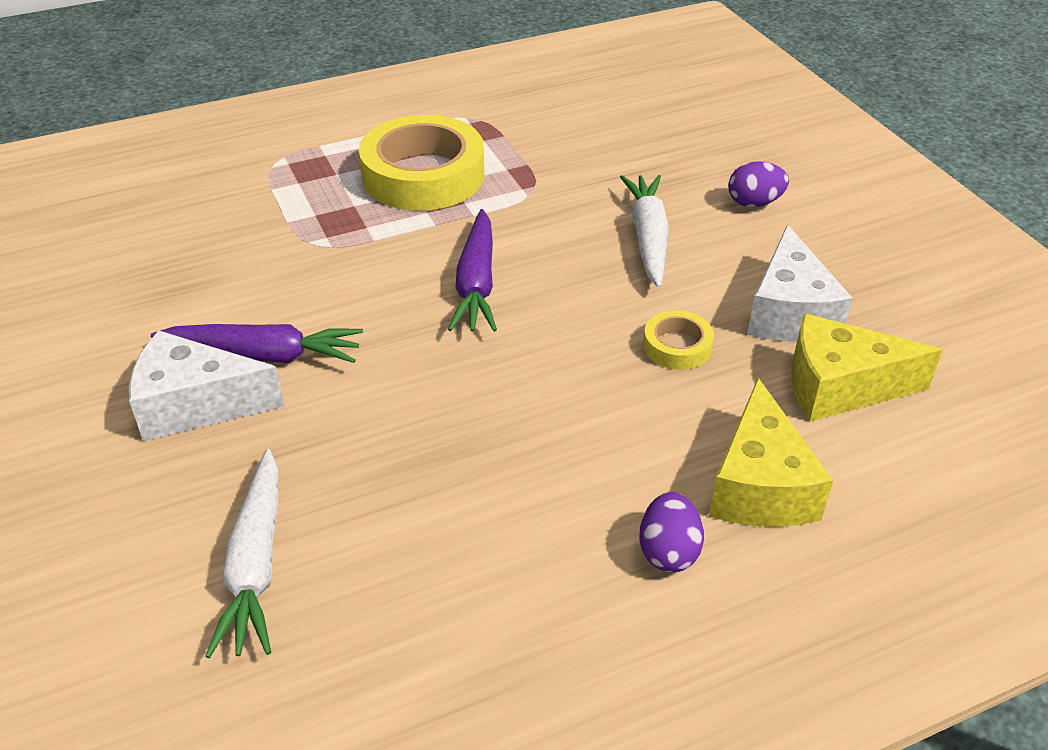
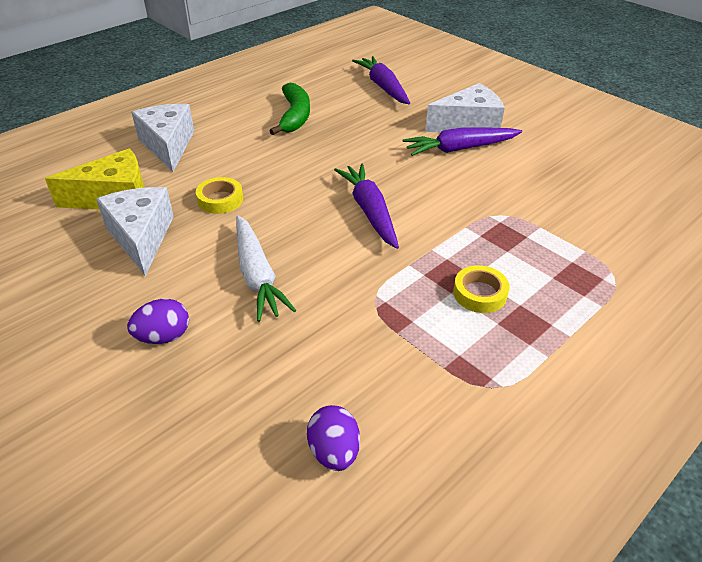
camera: 160 degrees right, 0 degrees up
(256, 564) = (383, 87): white carrot -> purple carrot
(423, 175) = (479, 293): yellow tape -> yellow tape, size x0.46
(496, 510) = (294, 116): none -> green banana
(668, 551) = (212, 117): purple egg -> purple egg (334, 452)
(760, 485) = (168, 145): yellow cheese -> white cheese

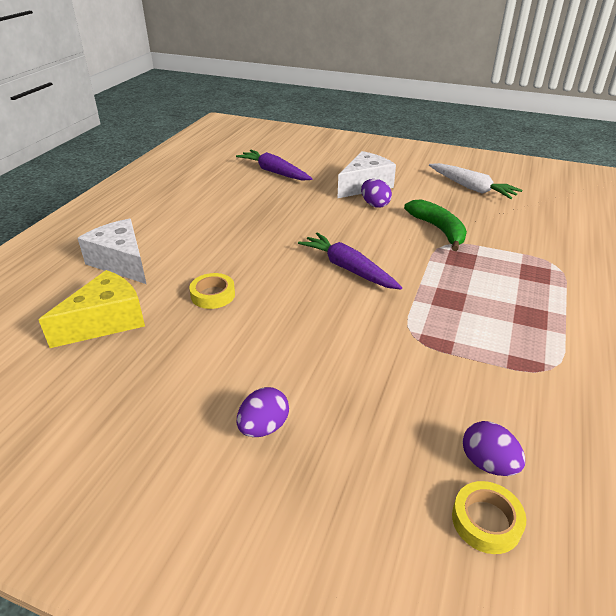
camera: 25 degrees left, 5 degrees down
(141, 237) = (165, 348): white cheese -> none
(257, 275) = (301, 347): white carrot -> white carrot (471, 188)
(294, 116) = (219, 211): green banana -> green banana (438, 230)
(460, 149) = (375, 204): purple carrot -> purple egg
(479, 293) = (482, 305): yellow tape -> yellow tape (486, 521)

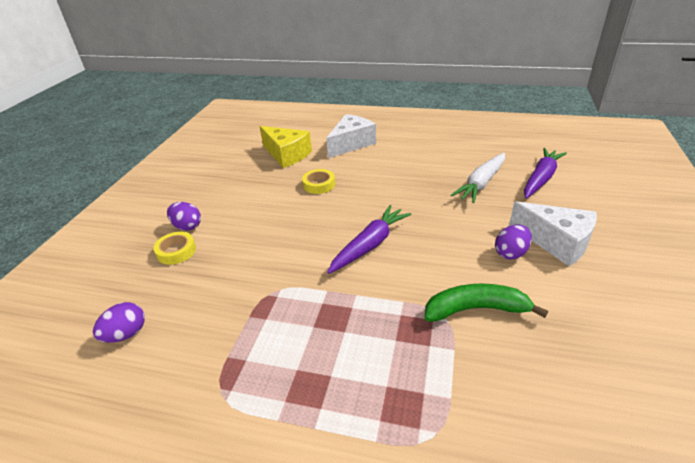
camera: 85 degrees right, 0 degrees up
(438, 230) = (476, 309): green banana -> green banana turned 150 degrees counterclockwise
(471, 188) = (631, 349): white carrot -> white carrot (481, 183)
(486, 521) = (82, 330): yellow tape -> yellow tape (176, 251)

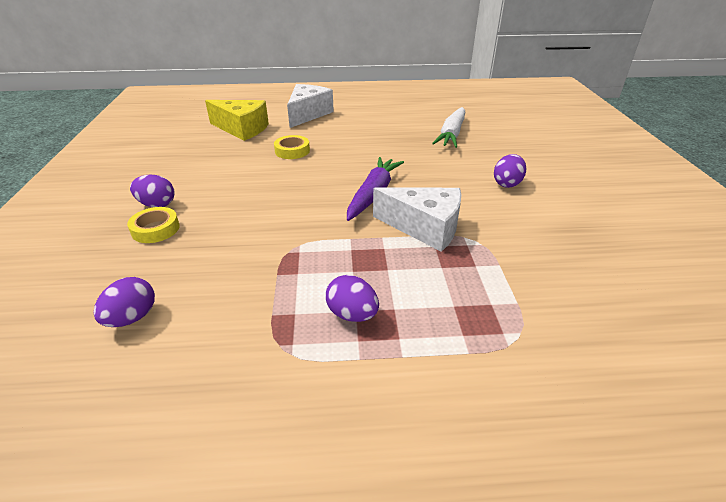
camera: 20 degrees left, 0 degrees up
(292, 373) = (352, 314): none -> purple egg
(476, 309) = (501, 230): green banana -> none
(541, 179) = (501, 126): purple carrot -> none
(556, 242) = (540, 170): white cheese -> white cheese (425, 228)

